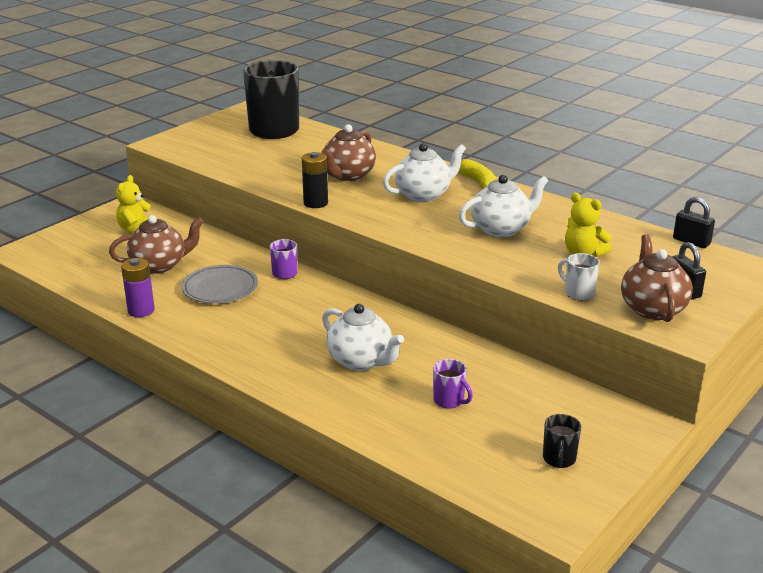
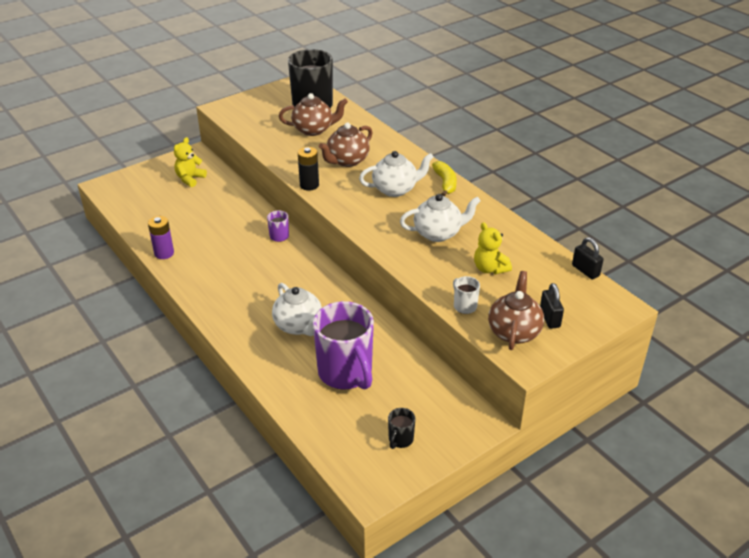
camera: 15 degrees right, 10 degrees up
(160, 265) = (193, 214): brown teapot -> brown teapot (314, 130)
(220, 288) = (227, 242): grey plate -> none
(449, 401) = (346, 373): purple mug -> purple mug, size x2.33

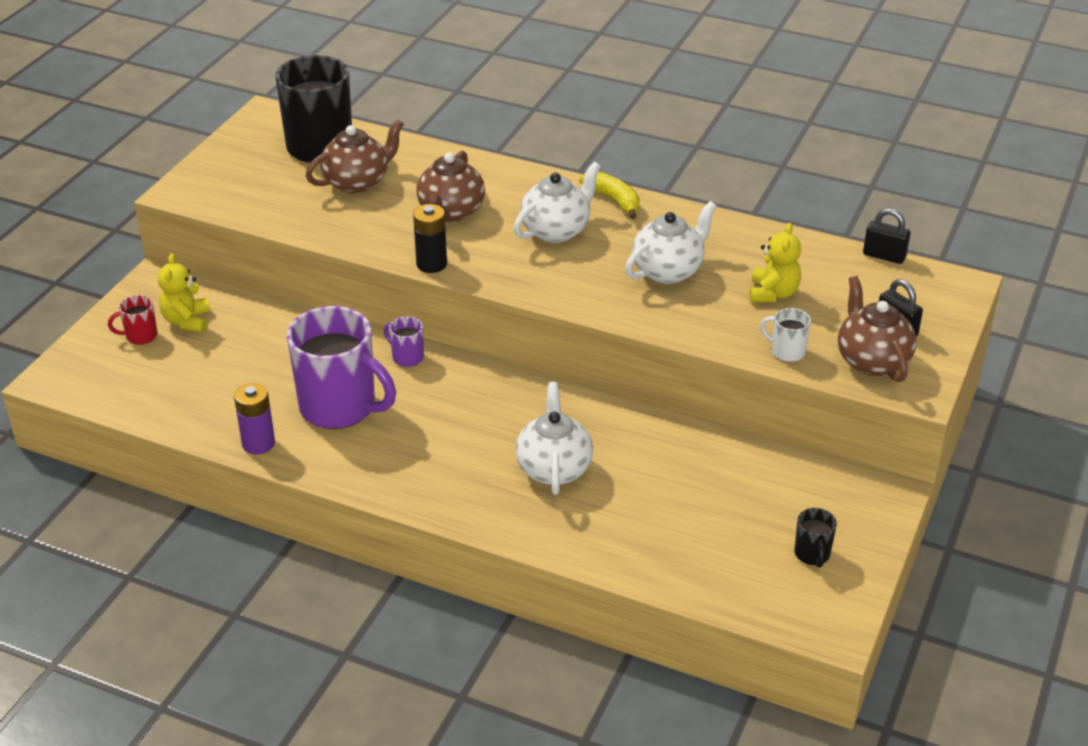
camera: 30 degrees left, 0 degrees up
(162, 179) = (140, 336): none -> red mug
(299, 326) = (554, 468): white teapot -> white teapot turned 120 degrees counterclockwise
(346, 373) = (672, 503): purple mug -> purple mug (340, 408)
(489, 268) = (773, 293): yellow teddy bear -> yellow teddy bear turned 105 degrees counterclockwise

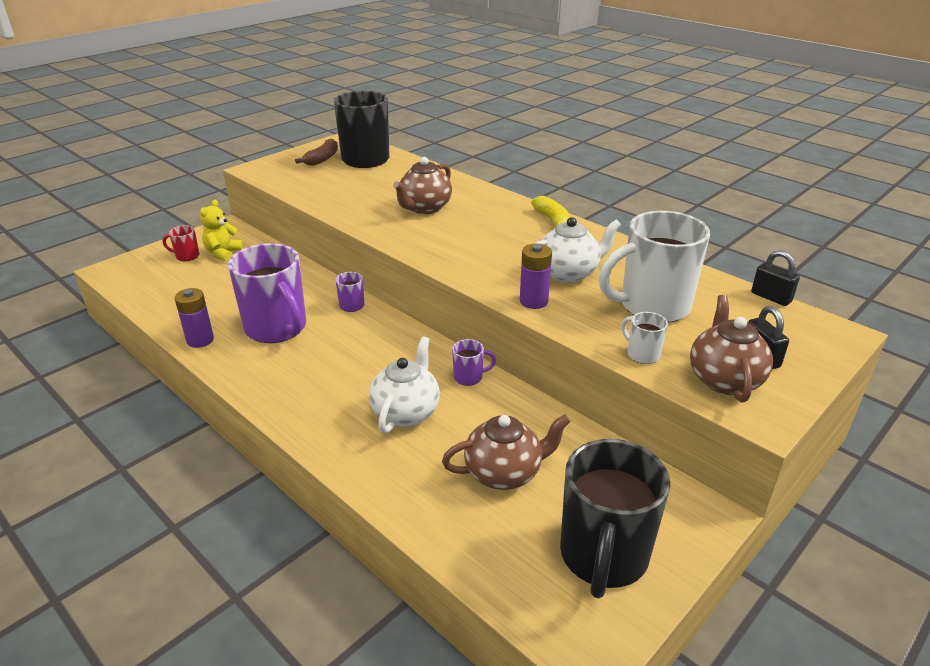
camera: 20 degrees right, 5 degrees down
(259, 157) = (322, 159): none -> brown banana
(357, 182) = (374, 181): brown teapot -> brown teapot (504, 473)
(431, 264) = (385, 236): black battery -> none
(556, 230) = (495, 232): white teapot -> none
(596, 414) = (469, 377): none -> purple mug
(650, 315) = (533, 301): none -> purple battery
(773, 293) = (652, 306): yellow teddy bear -> white mug
(812, 555) = (603, 557): black mug -> black mug, size x2.33

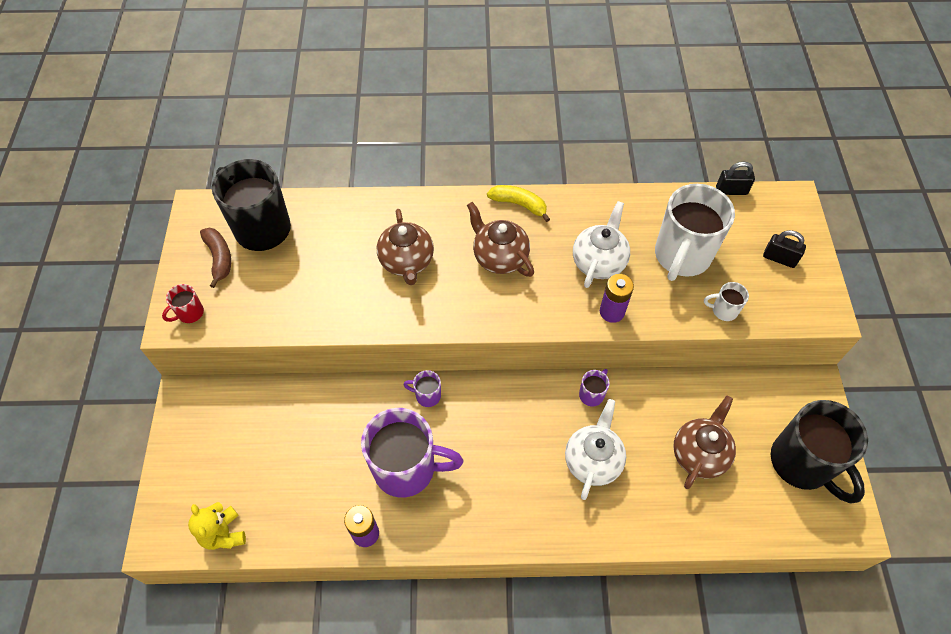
camera: 45 degrees left, 25 degrees up
(186, 256) = (206, 461): red mug -> red mug (190, 313)
(223, 253) = (235, 429): yellow teddy bear -> yellow teddy bear (223, 533)
(406, 412) = (592, 460): white teapot -> white teapot turned 45 degrees clockwise
(724, 379) = (782, 296): brown teapot -> brown teapot (499, 257)

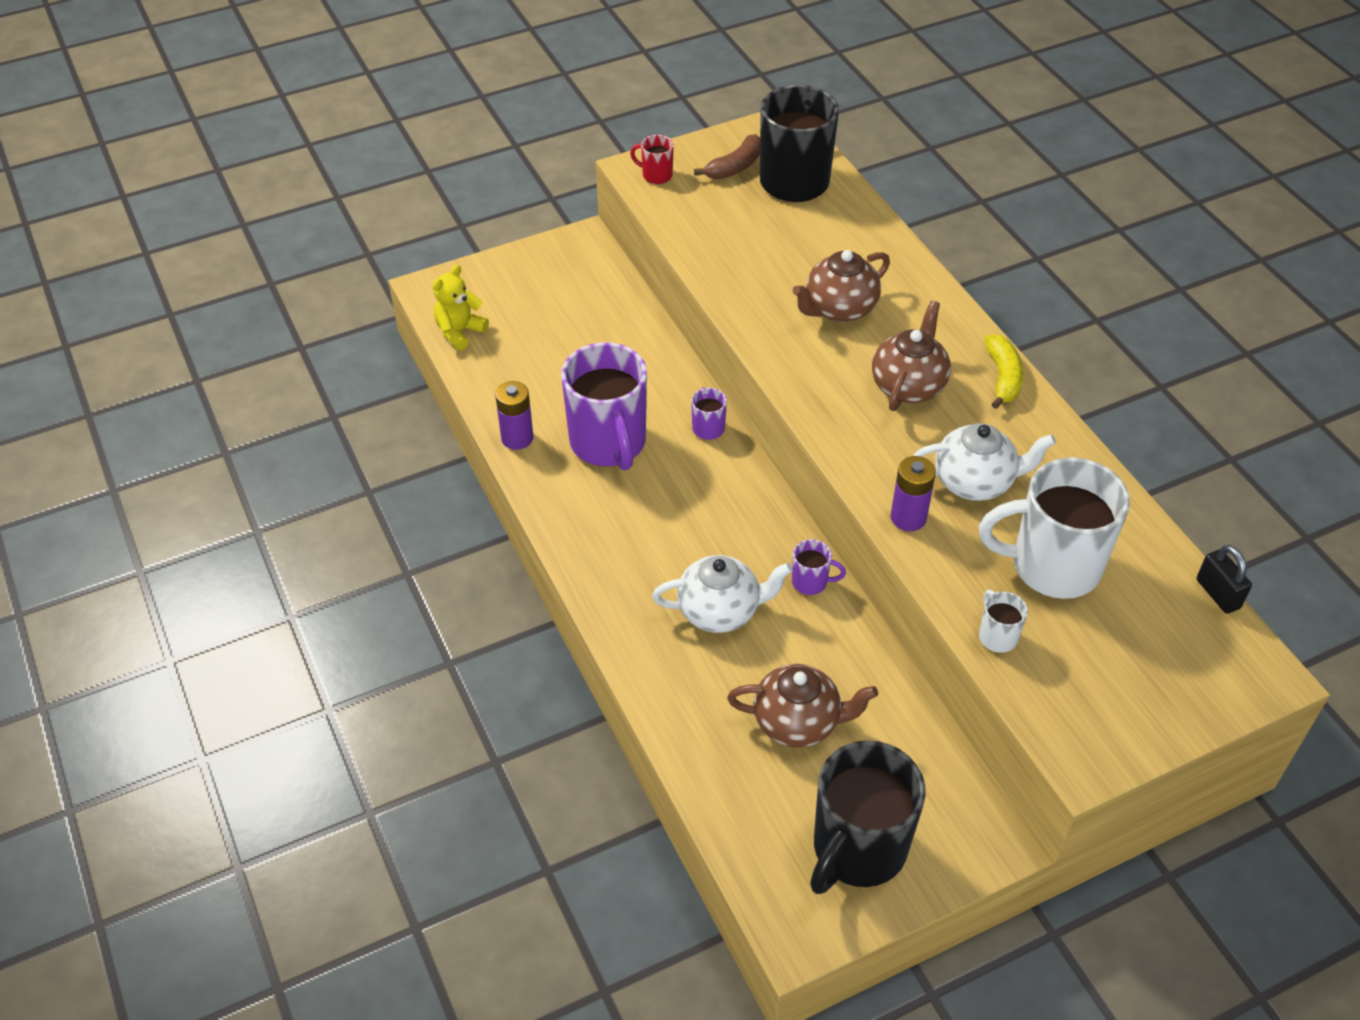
camera: 65 degrees right, 10 degrees down
(779, 258) = (1138, 681): black padlock -> none

